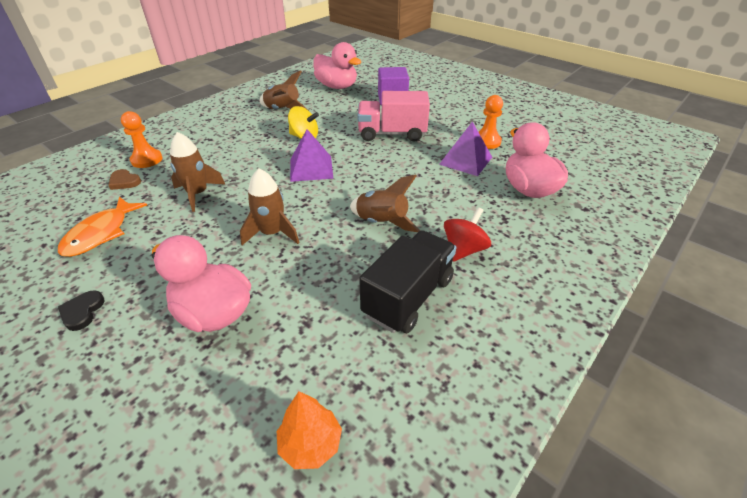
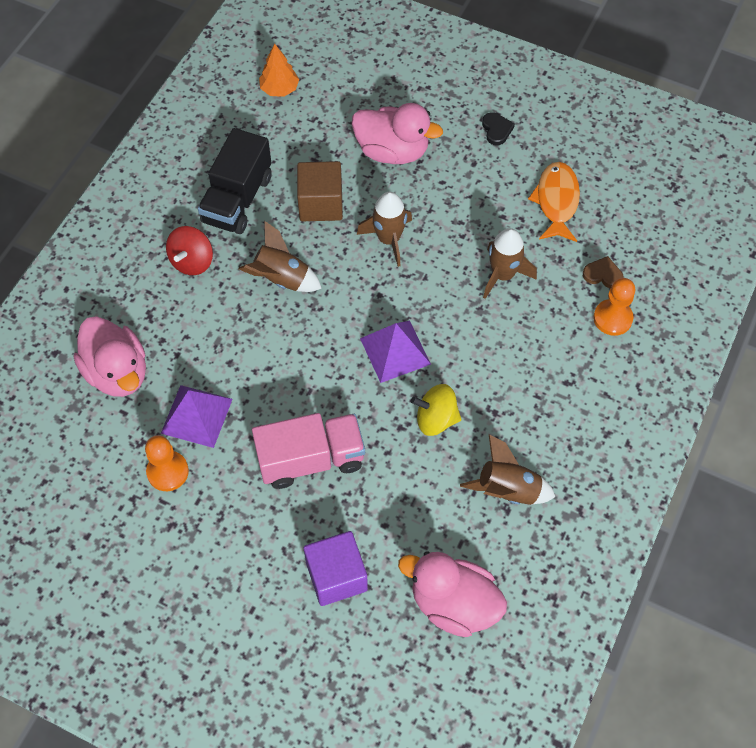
camera: 165 degrees right, 20 degrees up
(320, 274) = (321, 204): none -> brown cube

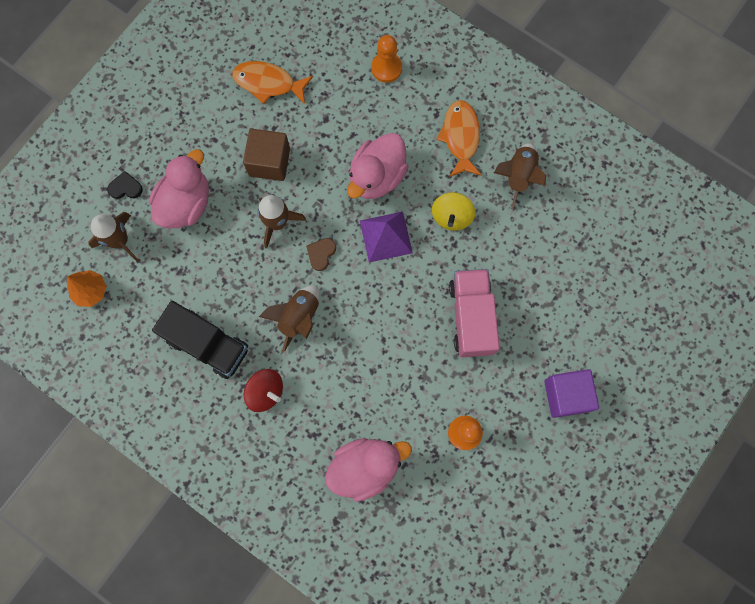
camera: 80 degrees left, 15 degrees up
(197, 416) = (418, 404): purple pyramid -> none
(321, 204) = (228, 273): brown cube -> brown cube (269, 162)
(336, 576) = (570, 312): purple cube -> purple cube (566, 395)
(453, 604) = (601, 232): pink duck -> pink duck (377, 177)
(496, 130) = (184, 114): black heart -> black heart (125, 187)
(503, 275) = (331, 140): brown rocket -> brown rocket (120, 241)
(543, 414) = (460, 137): none -> orange fish
(603, 274) = (345, 65): brown heart -> brown heart (321, 254)

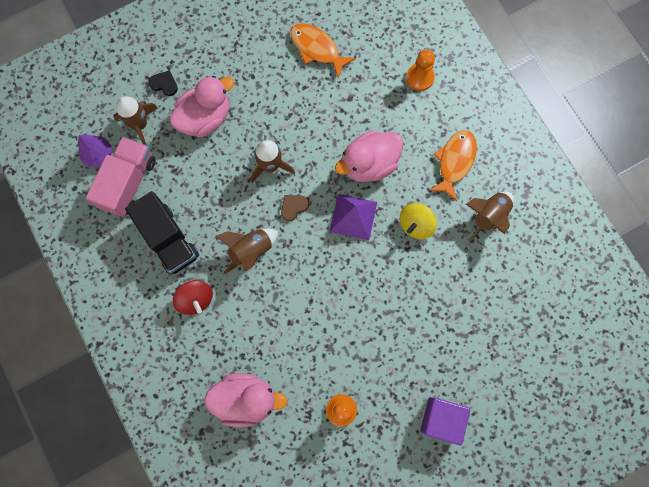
camera: 25 degrees right, 0 degrees up
(91, 291) = (98, 155): orange tree -> purple tree
(269, 162) = (287, 113): brown cube -> none
(471, 317) = (392, 316): pink truck -> pink truck (128, 183)

